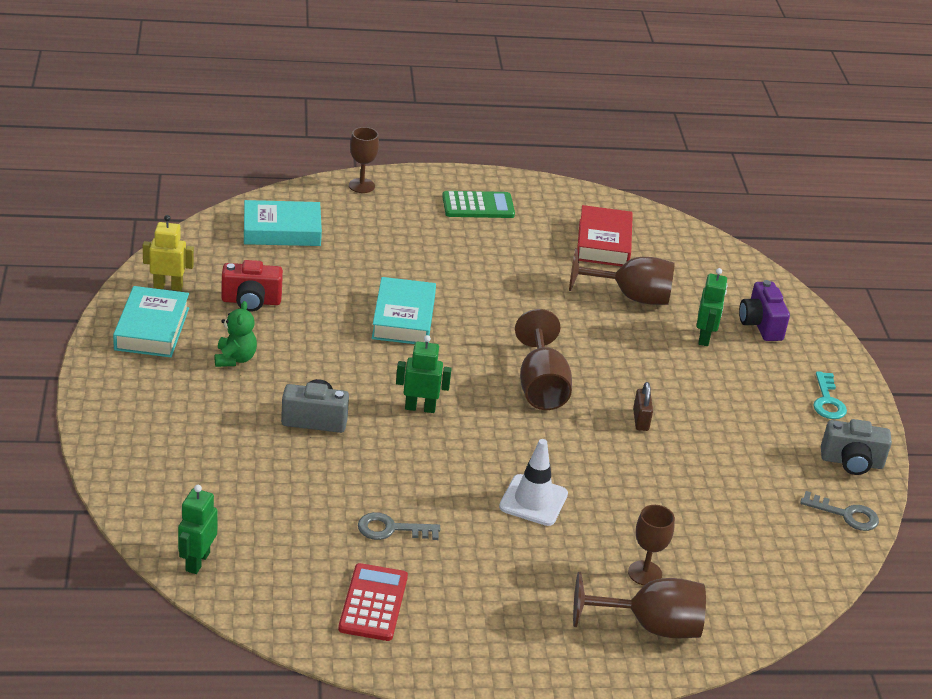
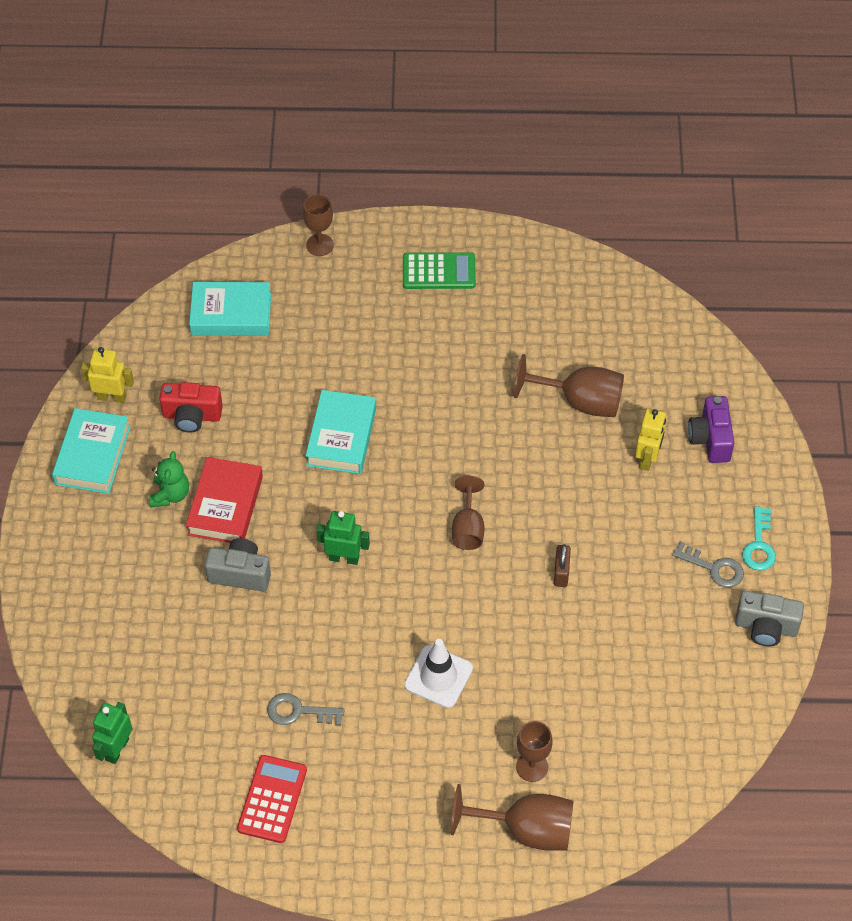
camera: 10 degrees right, 20 degrees up
(541, 386) = (468, 528): brown goblet -> brown goblet, size x0.65
(603, 243) = (564, 323): red book -> red book (225, 505)
(704, 337) = (647, 458): green robot -> yellow robot
(845, 514) = (744, 695): grey key -> grey key (713, 568)

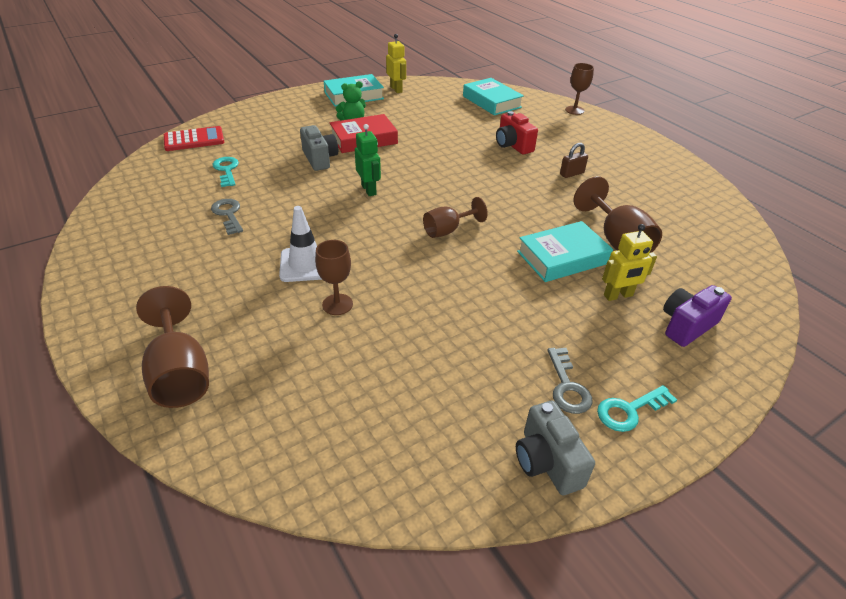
camera: 55 degrees right, 15 degrees down
(117, 749) = (155, 161): green robot -> none
(192, 416) = (412, 112): red camera -> red camera (513, 145)
(196, 680) = (226, 170): none -> turquoise key
(272, 799) = (145, 228): red calculator -> red calculator (194, 139)
(341, 437) = (458, 159): turquoise book -> turquoise book (562, 257)
(439, 271) = (621, 150): green calculator -> none
(532, 767) = (252, 350): brown goblet -> brown goblet (337, 304)
(561, 572) = (459, 290): brown padlock -> brown padlock (571, 174)

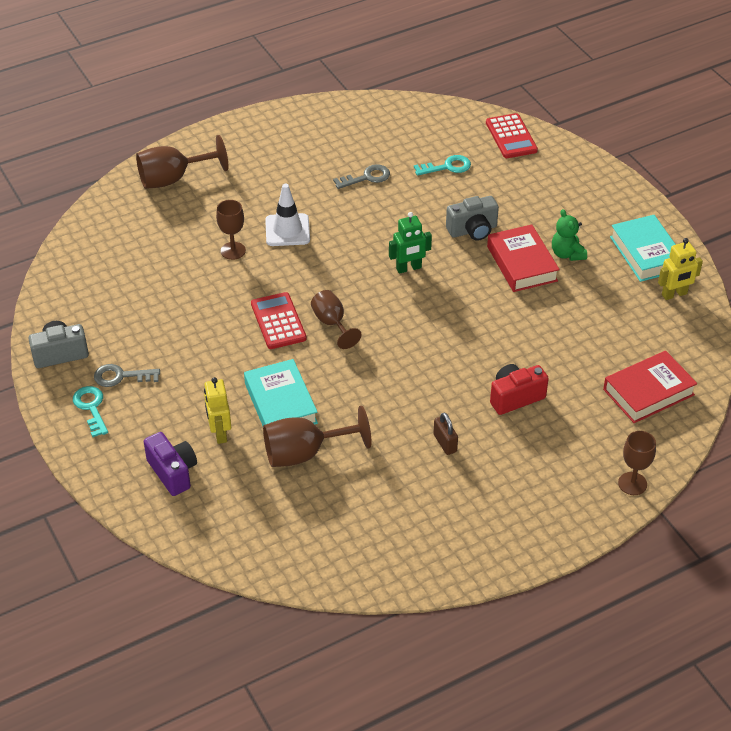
camera: 95 degrees right, 5 degrees up
(450, 264) = (278, 321): none -> red calculator
(491, 102) = (648, 392): turquoise book -> red book

